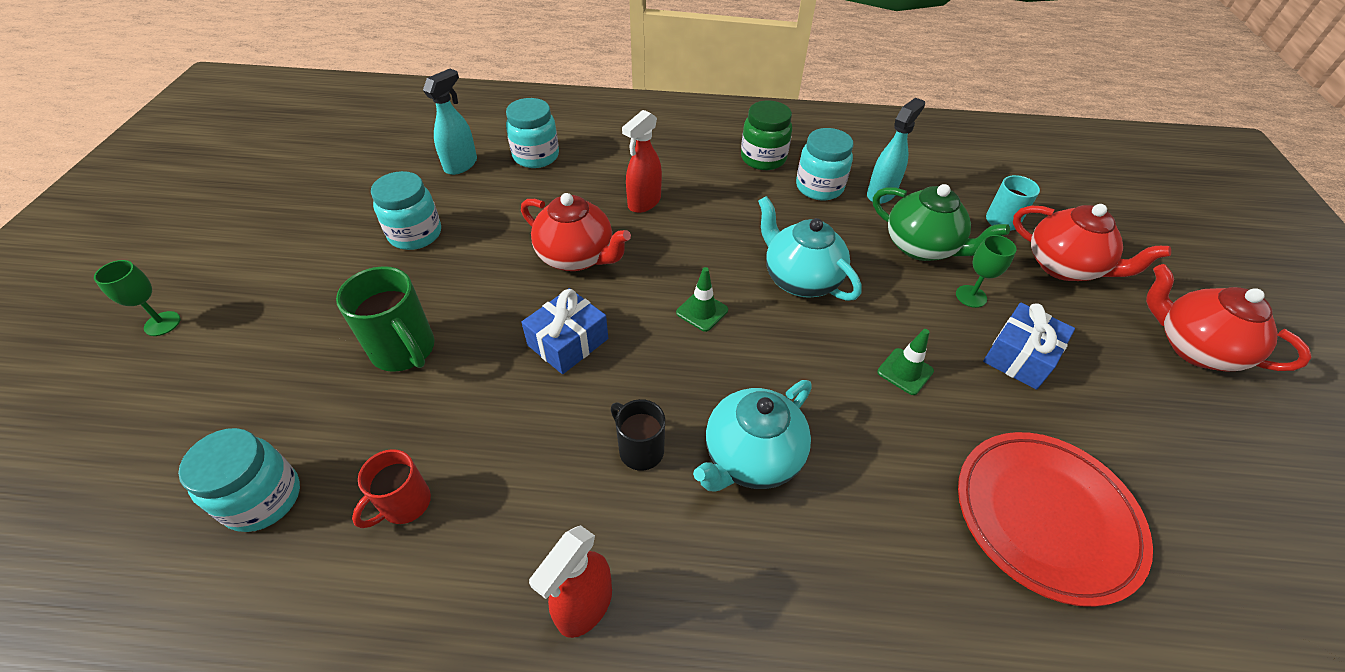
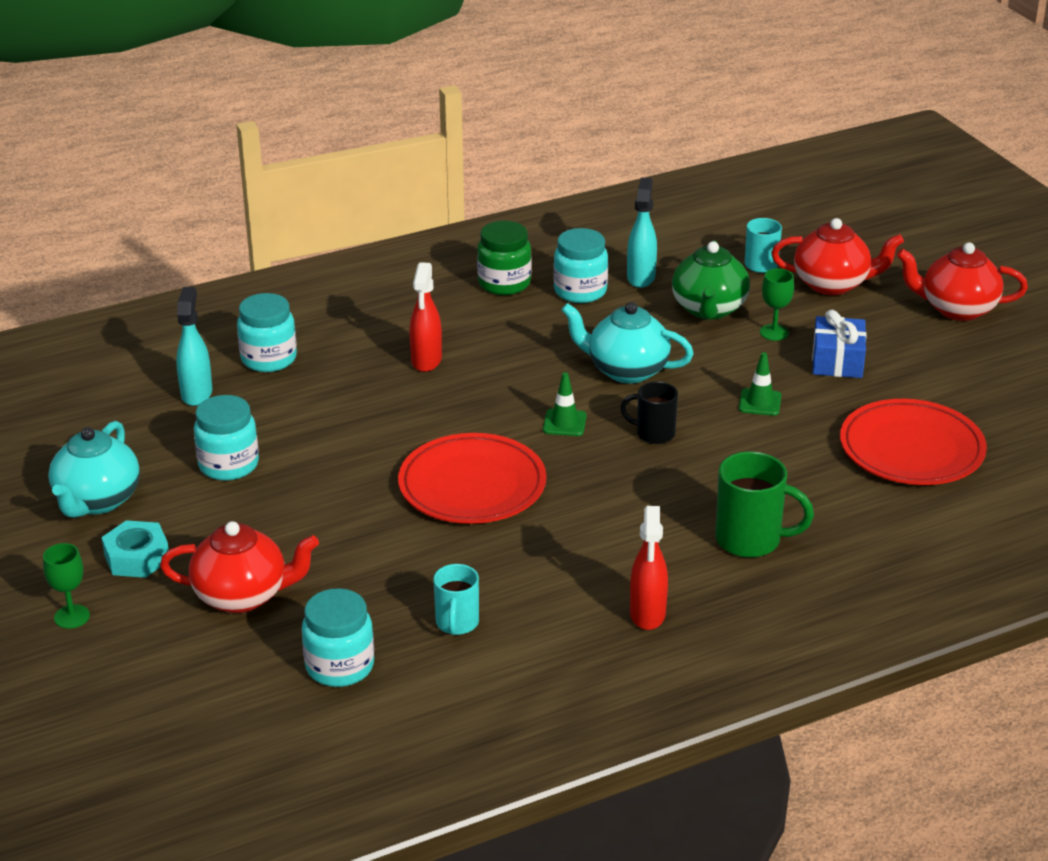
camera: 30 degrees left, 15 degrees down
(265, 289) = (137, 557): none -> turquoise nut
(404, 504) = (457, 624): red mug -> turquoise mug
(405, 350) = (335, 544): green mug -> green mug (751, 540)
(568, 342) = (472, 485): blue gift -> red plate
(577, 257) = (411, 425): red teapot -> red teapot (243, 596)
(639, 449) = (602, 525): black mug -> black mug (653, 433)
(751, 458) = (689, 497): turquoise teapot -> turquoise teapot (97, 501)
(922, 247) = (709, 309): green teapot -> green teapot turned 90 degrees clockwise

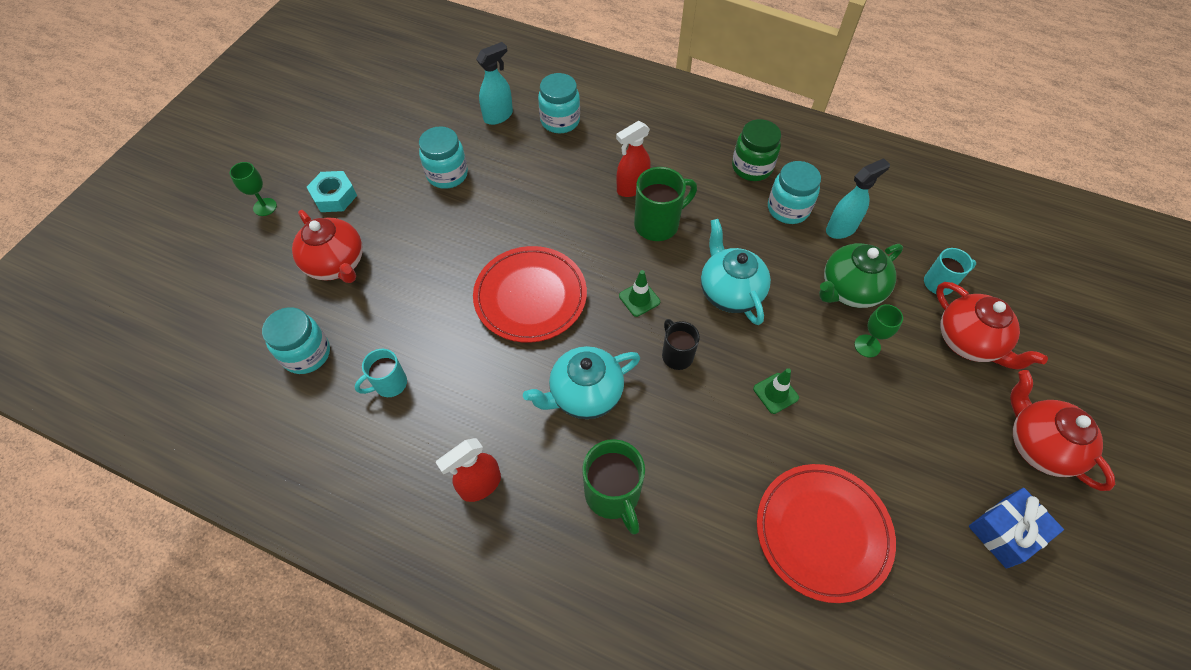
camera: 50 degrees right, 25 degrees up
(97, 501) = (368, 146): turquoise teapot -> turquoise teapot (584, 394)
(493, 368) = (658, 224): none -> green mug
(837, 361) = (878, 408): blue gift -> blue gift (1005, 532)

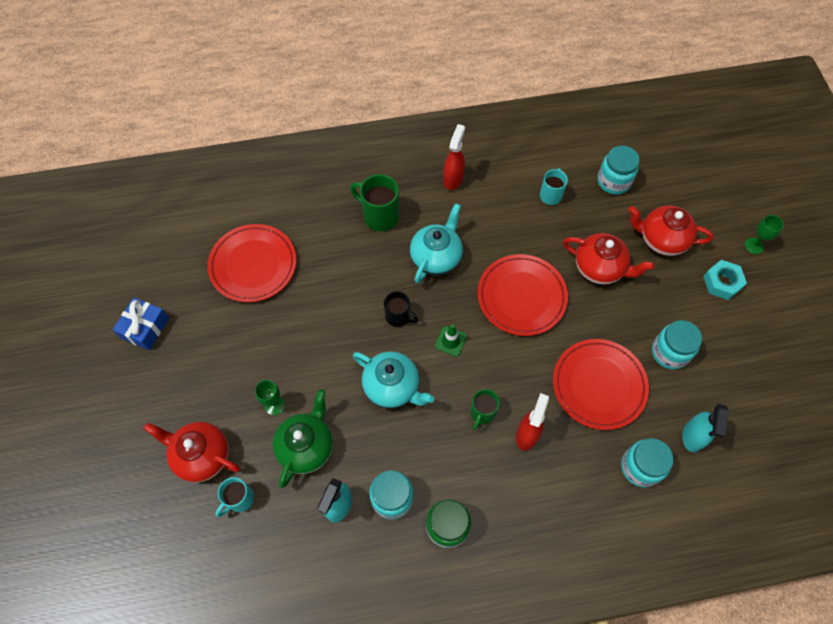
camera: 145 degrees right, 5 degrees up
(534, 186) = (599, 385): none -> red plate
(658, 224) = (482, 413): green mug -> green mug, size x0.64
(775, 393) = (320, 330): green traffic cone -> none
(1038, 445) = (134, 399): red teapot -> red teapot (600, 268)

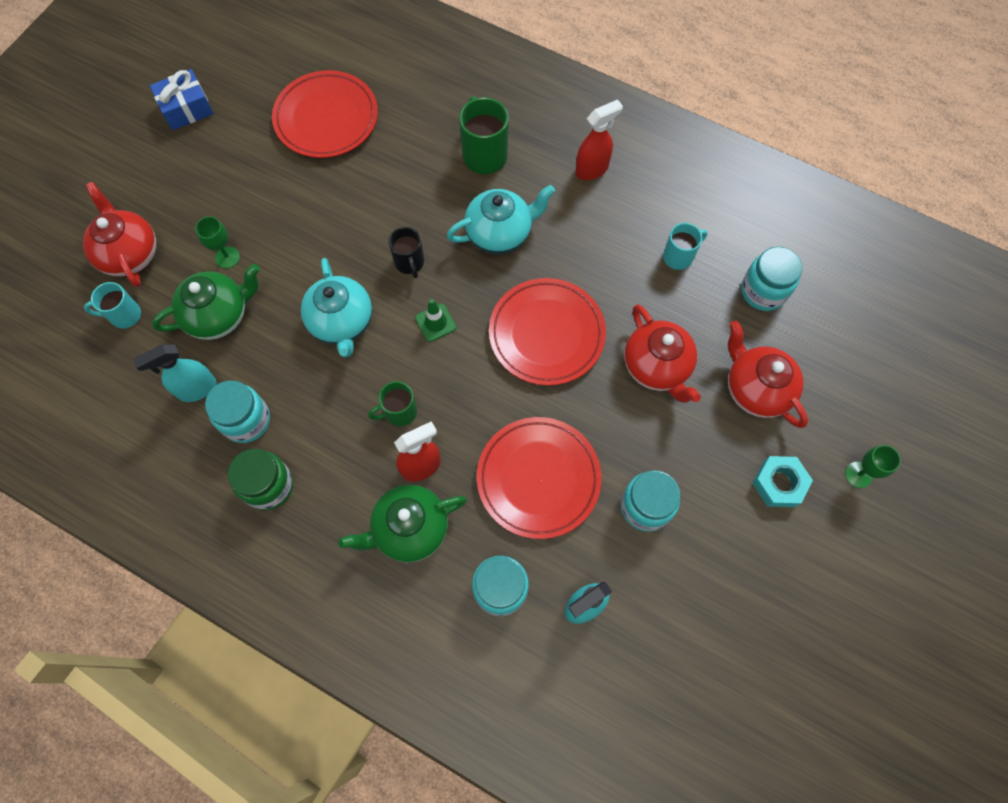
camera: 40 degrees right, 5 degrees up
(557, 478) = (409, 529): none -> green teapot

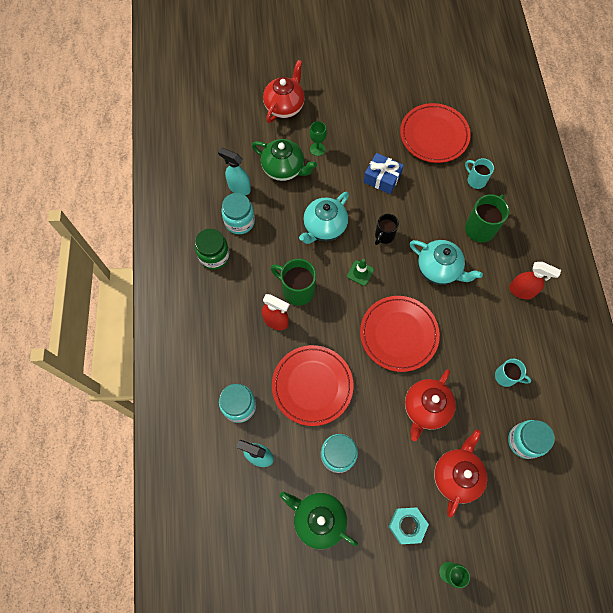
camera: 55 degrees right, 0 degrees up
(124, 315) = (252, 128): turquoise mug -> turquoise mug (475, 180)
(186, 108) = (383, 69): blue gift -> blue gift (382, 178)
(399, 412) = (297, 290): green mug -> green mug, size x1.57
(409, 529) = (239, 338): green teapot -> green teapot (318, 519)

